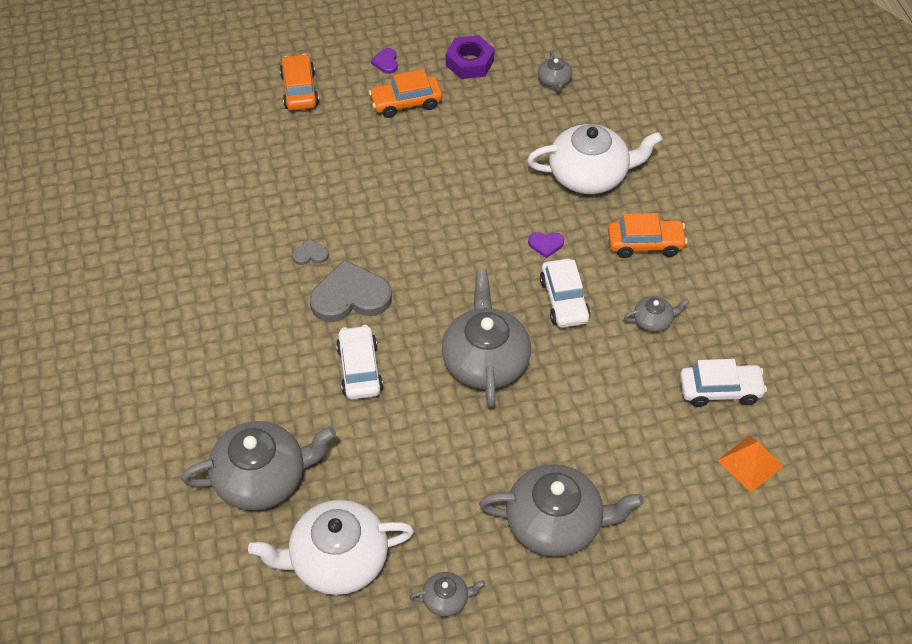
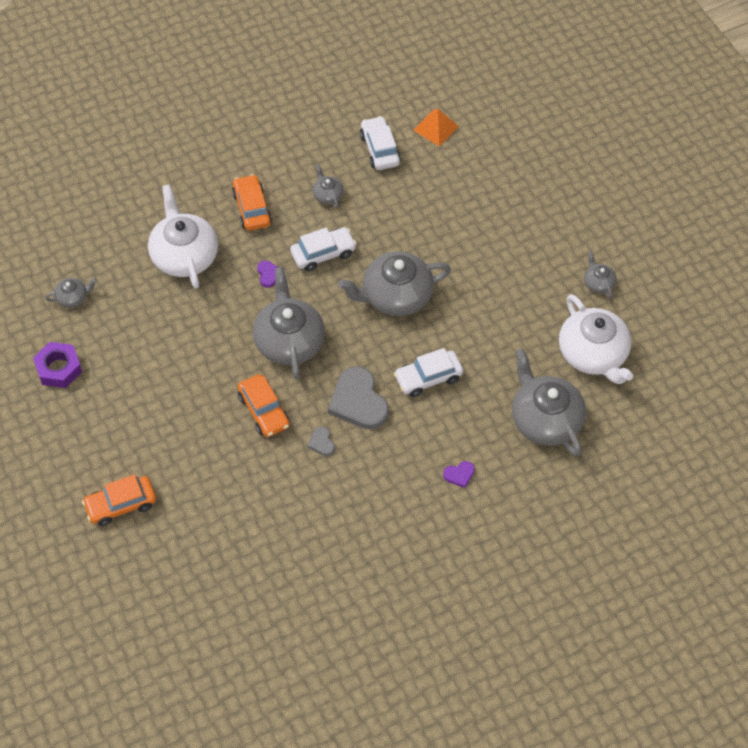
camera: 105 degrees left, 5 degrees up
(386, 62) = (69, 439): purple heart -> purple heart (459, 474)
(406, 102) = (121, 410): orange car -> orange car (264, 411)
(556, 523) = (519, 230): grey teapot -> grey teapot (289, 340)

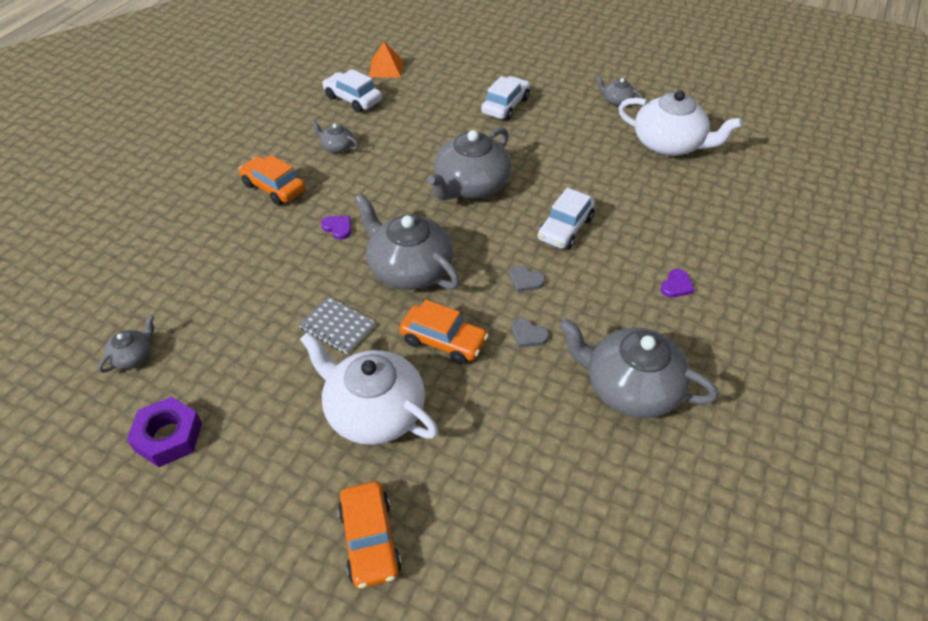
camera: 35 degrees left, 10 degrees down
(121, 505) = (370, 540): orange car -> orange car turned 45 degrees counterclockwise
(184, 255) = (235, 255): white teapot -> white teapot (373, 411)
(207, 356) = (337, 326): none -> grey notebook
(323, 254) = (375, 188): white car -> white car (505, 106)
(358, 401) = (525, 280): grey heart -> grey heart, size x0.45
(545, 419) = (690, 205): grey teapot -> grey teapot (630, 387)

